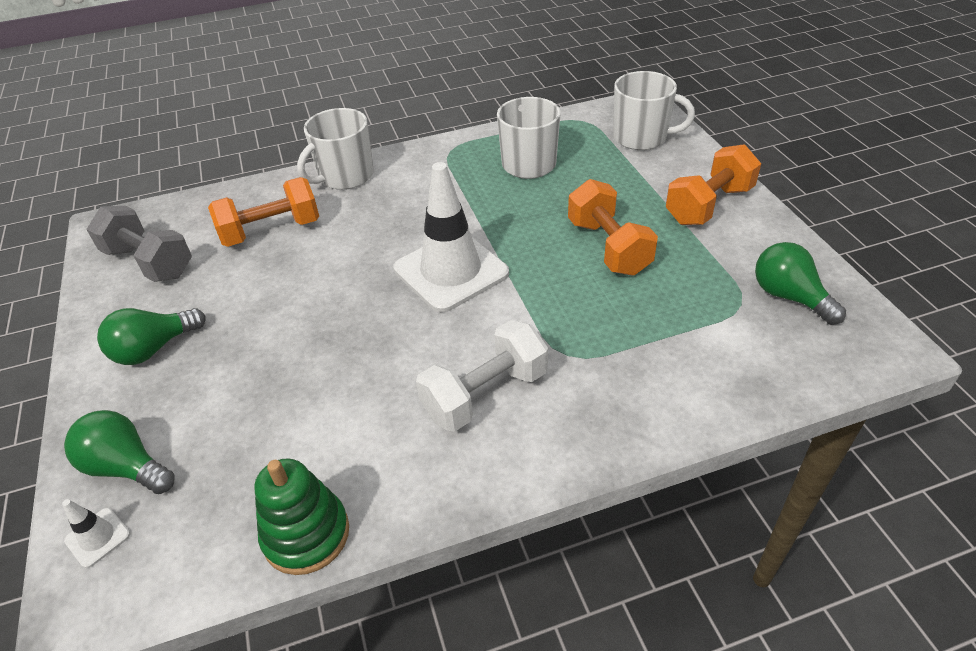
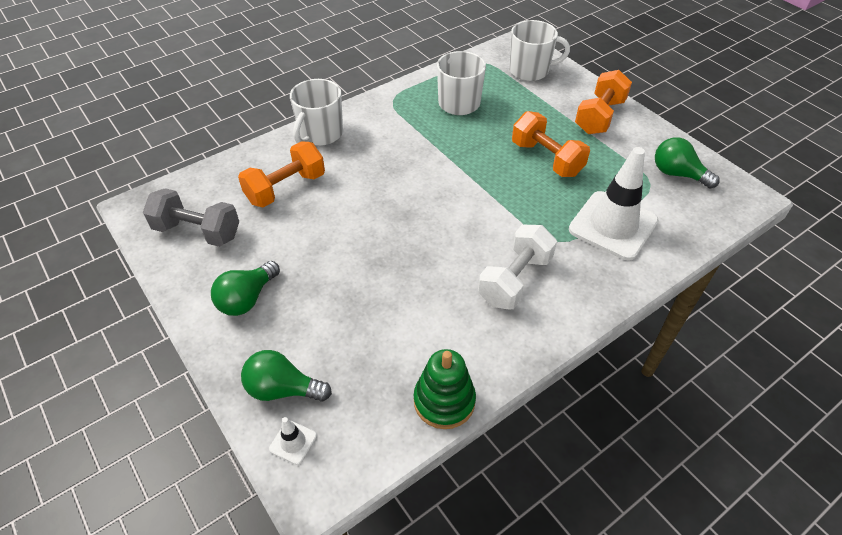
camera: 20 degrees left, 5 degrees up
(451, 271) = (444, 196): white traffic cone -> white traffic cone (613, 225)

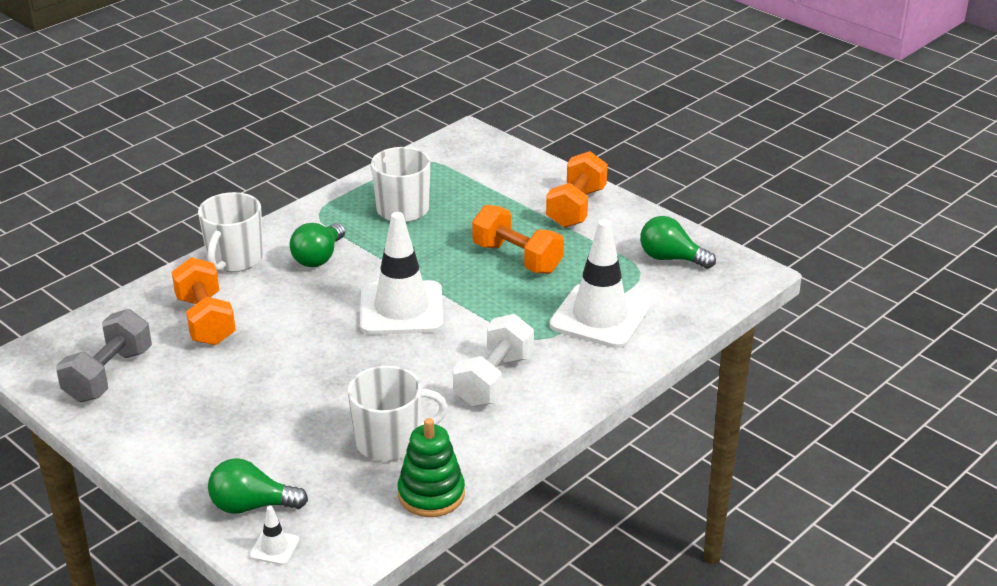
camera: 10 degrees left, 15 degrees down
(197, 231) = (109, 375): grey dumbbell -> grey dumbbell turned 75 degrees counterclockwise
(247, 299) = (188, 432): green light bulb -> green light bulb (319, 257)
(286, 188) = (206, 320): orange dumbbell -> orange dumbbell turned 60 degrees counterclockwise
(445, 196) = (401, 309): none -> white traffic cone
(530, 70) = (486, 165): white mug -> white mug (390, 441)

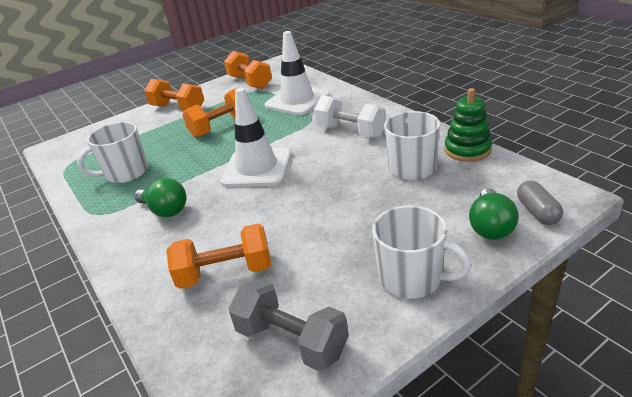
camera: 75 degrees left, 0 degrees up
(234, 259) = (135, 260): white mug -> white mug (412, 278)
(274, 548) = (537, 212): white traffic cone -> grey capsule
(671, 258) = (250, 82): green light bulb -> orange dumbbell

